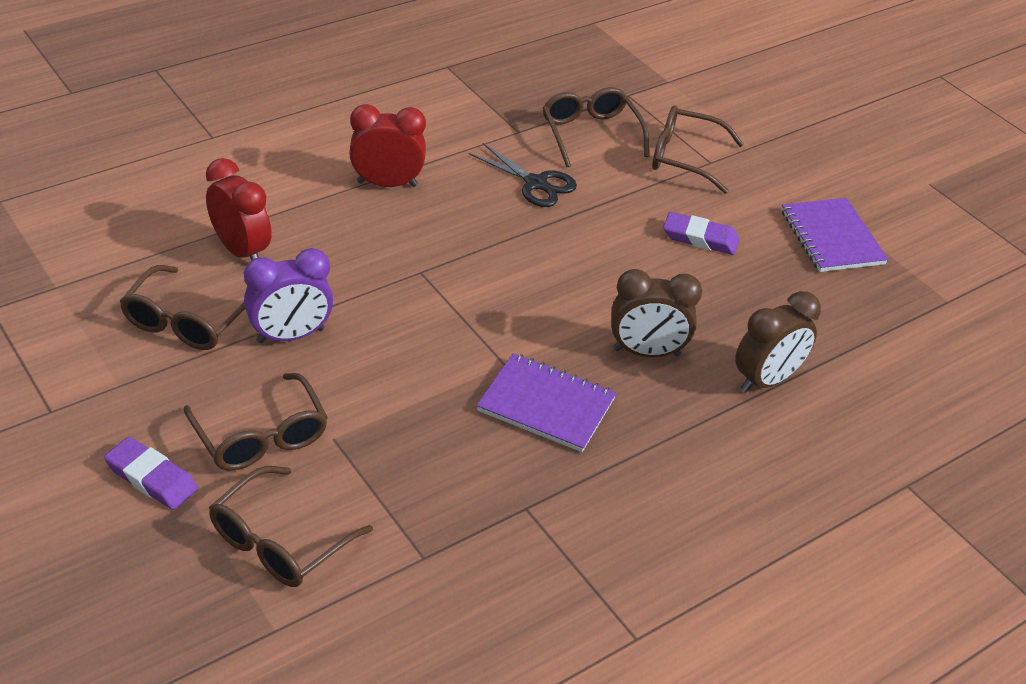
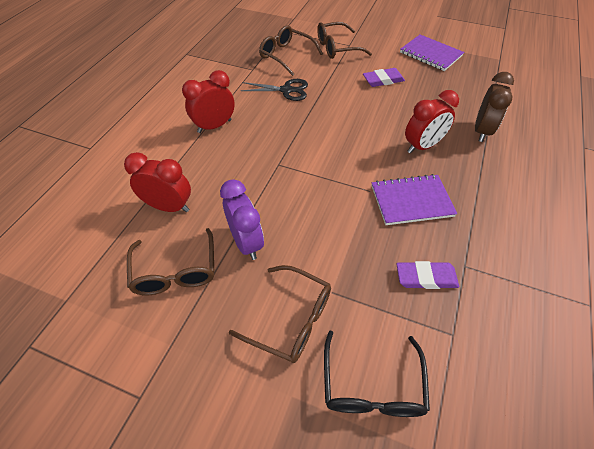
camera: 30 degrees left, 10 degrees up
(151, 478) = (253, 400): purple eraser -> purple eraser (426, 277)
(279, 542) = (372, 386): brown glasses -> black glasses
(290, 336) = (246, 242): purple clock -> purple clock turned 60 degrees counterclockwise
(646, 352) = (422, 146): brown clock -> red clock

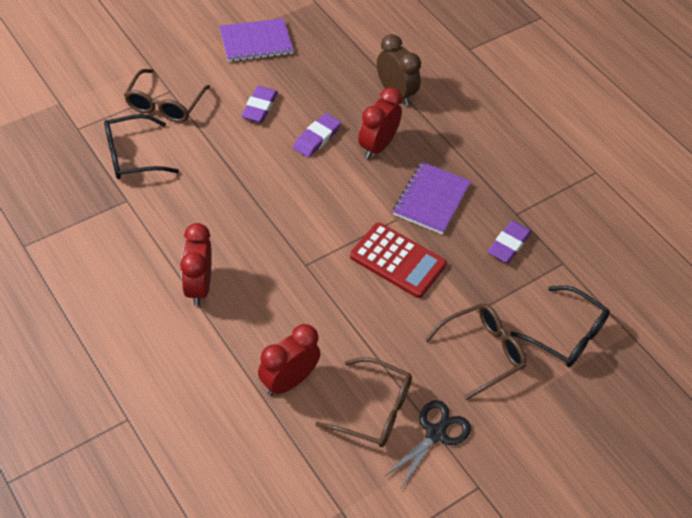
camera: 60 degrees left, 0 degrees up
(246, 242) = (382, 341): purple clock -> none
(286, 55) = (132, 156): brown glasses -> black glasses
(286, 90) = (197, 193): black scissors -> black scissors (435, 433)
(332, 211) = (397, 260): none -> red calculator
(391, 115) = (317, 138): none -> purple eraser
(422, 146) = (377, 146): red clock -> red clock turned 150 degrees counterclockwise

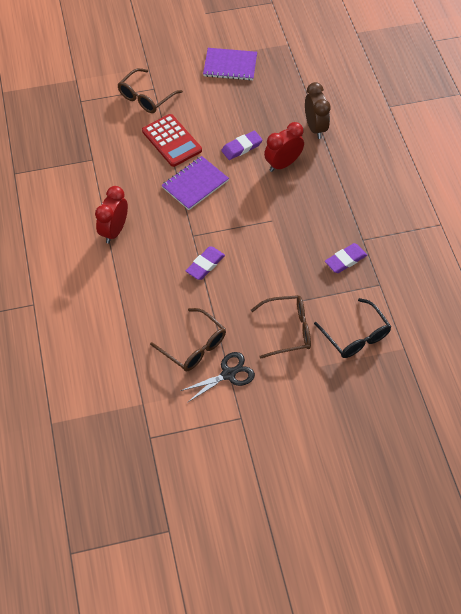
camera: 25 degrees right, 5 degrees up
(132, 156) = (108, 129): black glasses -> none
(259, 107) = (211, 115): purple eraser -> purple eraser (205, 265)
(288, 381) = (146, 310): red clock -> none
(397, 260) = (258, 250): red calculator -> red calculator (172, 141)
(431, 199) = (304, 213): purple notebook -> purple notebook (195, 184)

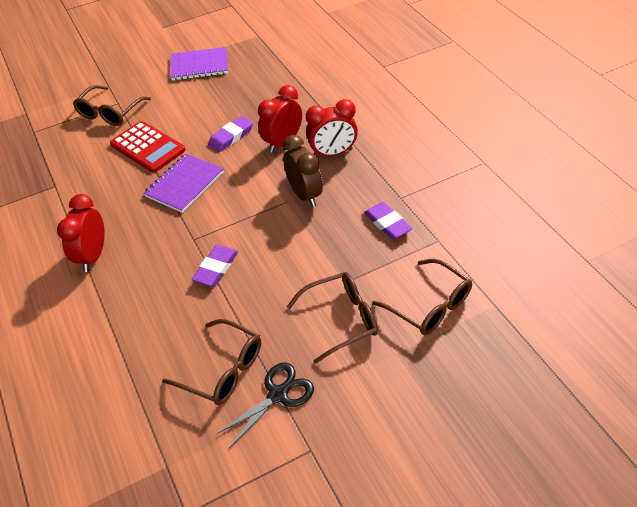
camera: 10 degrees left, 10 degrees down
(315, 128) = (309, 101): brown clock -> brown clock (305, 195)
(321, 185) = (333, 153): none -> red clock
(345, 260) = (387, 223): purple eraser -> purple eraser turned 75 degrees counterclockwise
(355, 336) = (429, 306): black glasses -> brown glasses

